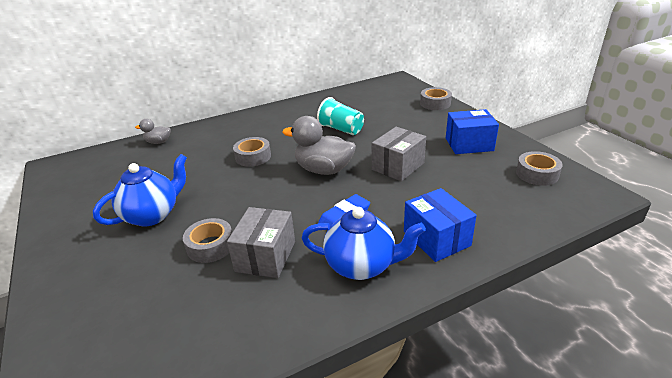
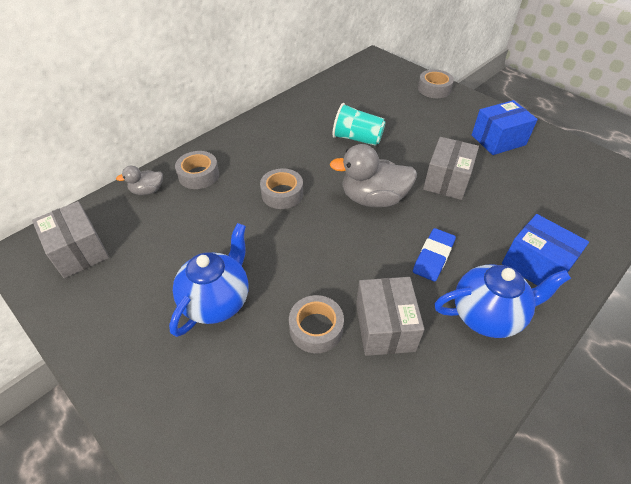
camera: 20 degrees left, 15 degrees up
(86, 170) = (79, 251): none -> grey box
(537, 174) = (579, 168): grey tape -> grey tape (199, 175)

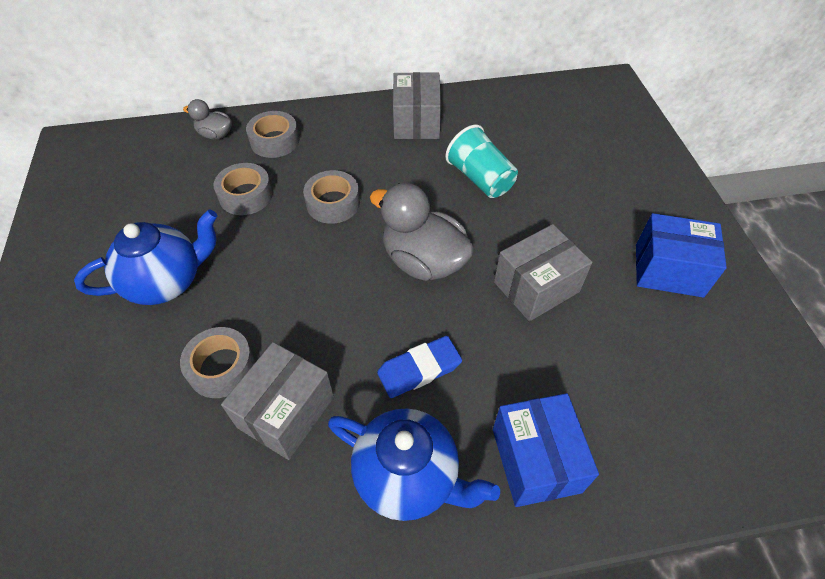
camera: 35 degrees right, 5 degrees up
(79, 251) = (109, 167): grey box -> grey box (416, 122)
(434, 89) = (651, 158): grey tape -> grey tape (246, 195)

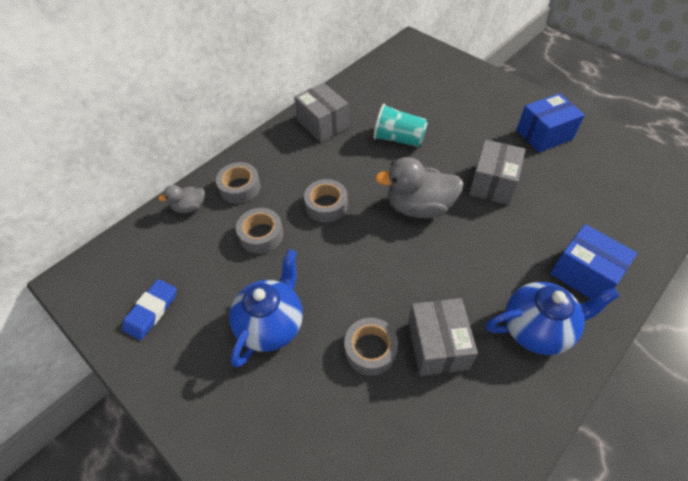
camera: 35 degrees left, 0 degrees up
(419, 369) = (482, 269): blue eraser -> blue eraser (151, 311)

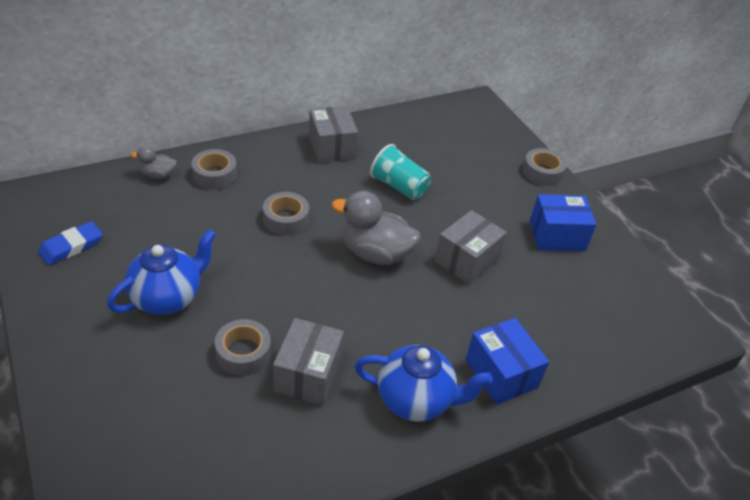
camera: 15 degrees right, 10 degrees down
(261, 235) = (207, 222): grey tape -> grey tape (542, 172)

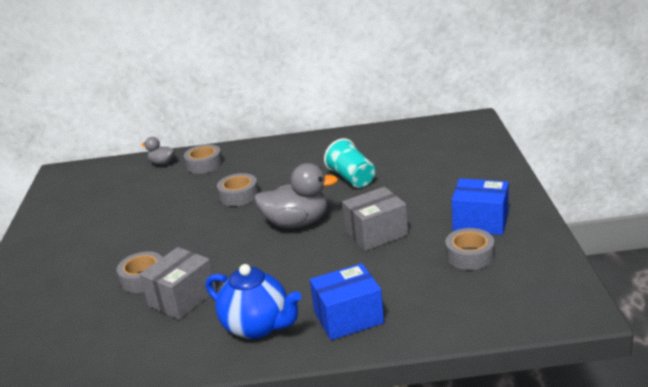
camera: 30 degrees right, 15 degrees down
(71, 246) = (72, 203): blue eraser -> none
(167, 298) = (114, 239): blue teapot -> none
(332, 147) = (312, 149): grey box -> none
(375, 253) = (297, 223): grey duck -> grey duck turned 135 degrees clockwise
(501, 373) = (348, 317): blue box -> blue box turned 75 degrees clockwise
(542, 172) = (501, 173): grey tape -> grey tape (470, 255)

